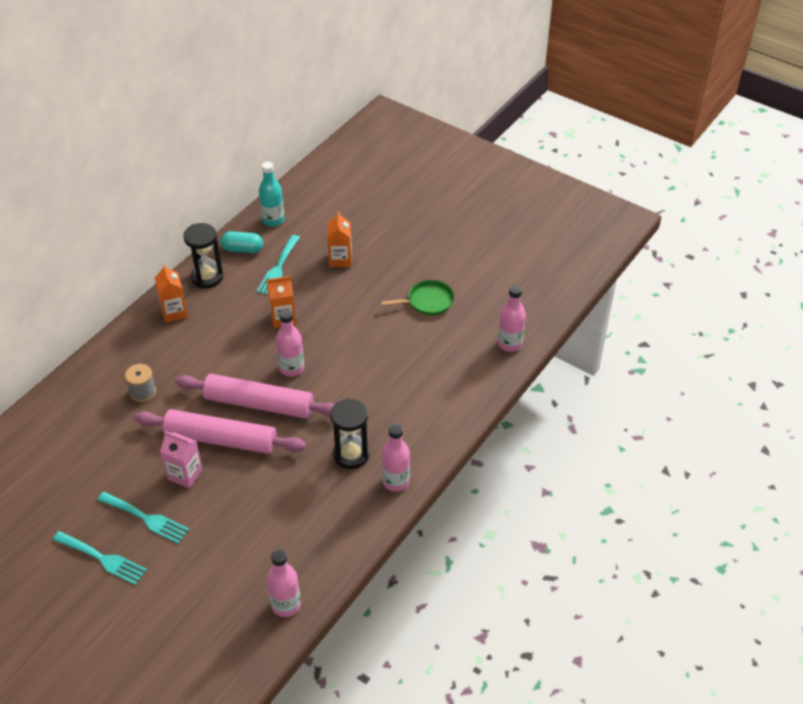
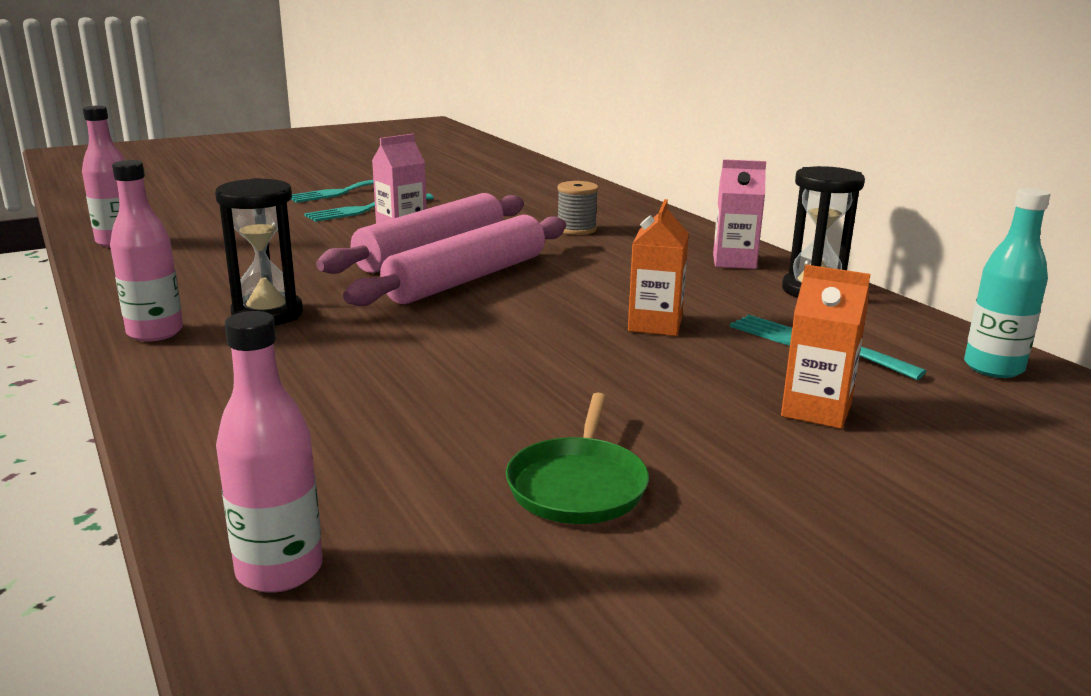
camera: 115 degrees right, 25 degrees down
(174, 312) = (734, 261): orange carton -> pink carton
(242, 249) = (890, 326): turquoise capsule -> none
(291, 368) = (518, 310): pink bottle -> none

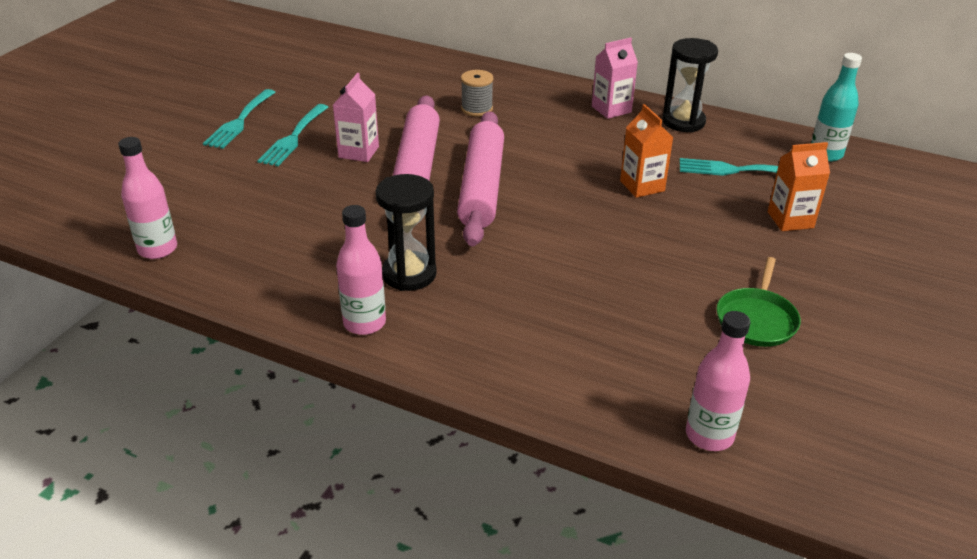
camera: 35 degrees left, 15 degrees up
(578, 485) = (756, 319): green pan -> green pan turned 45 degrees clockwise

